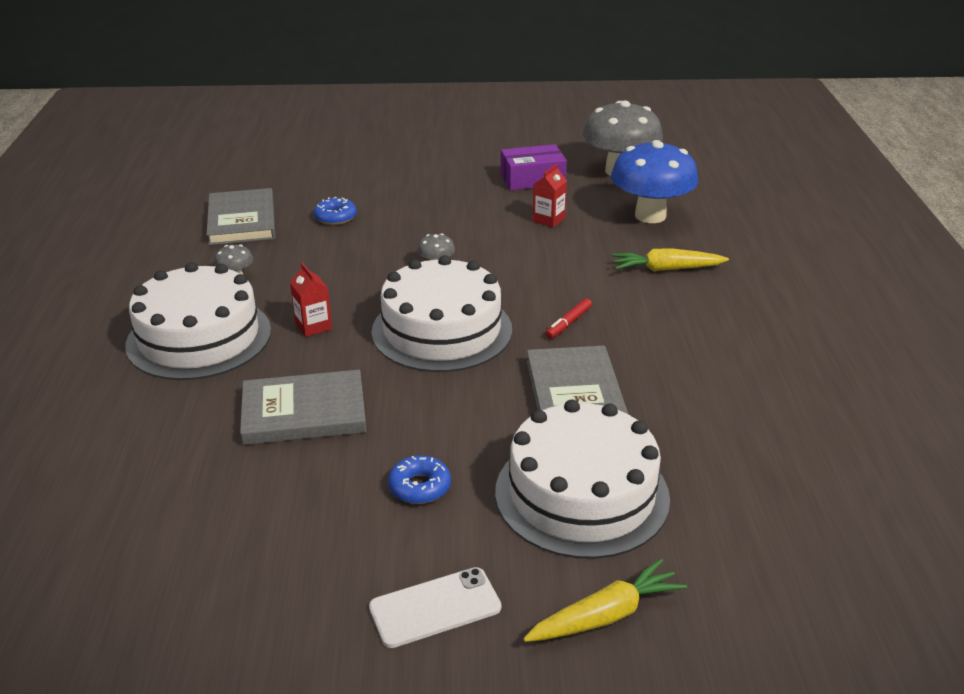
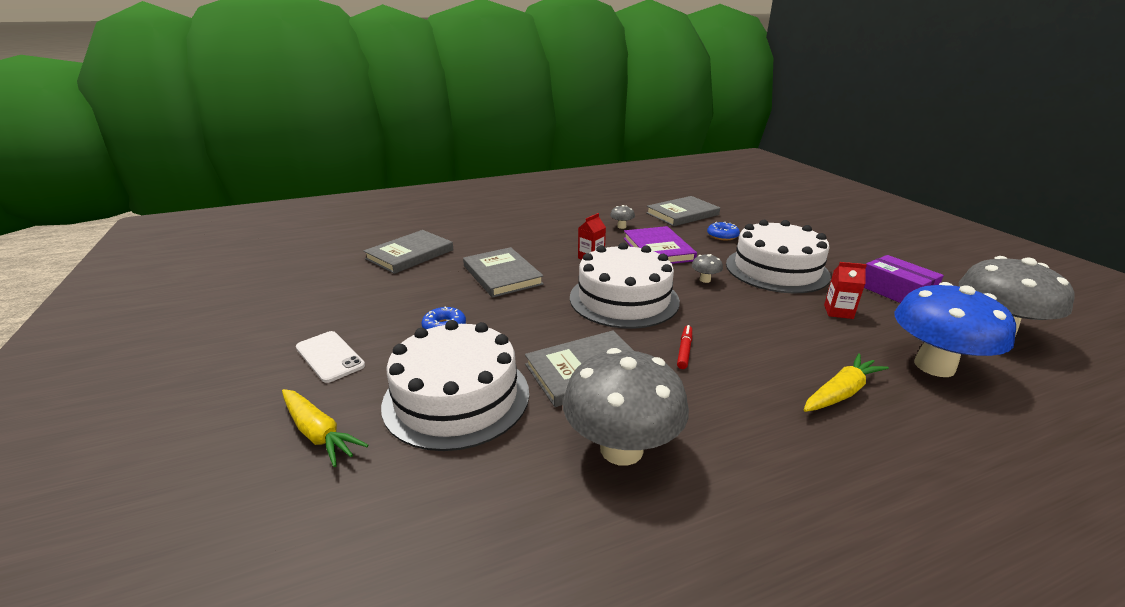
camera: 70 degrees right, 5 degrees down
(141, 501) = (410, 254): none -> grey book
(199, 337) = (554, 233): white cake -> white cake (776, 269)
(332, 271) = (658, 249): none -> purple book
(568, 323) = (684, 350): red marker -> red marker turned 90 degrees clockwise
(666, 269) = (841, 392): yellow carrot -> yellow carrot turned 75 degrees clockwise
(699, 401) = (621, 449): none -> grey mushroom

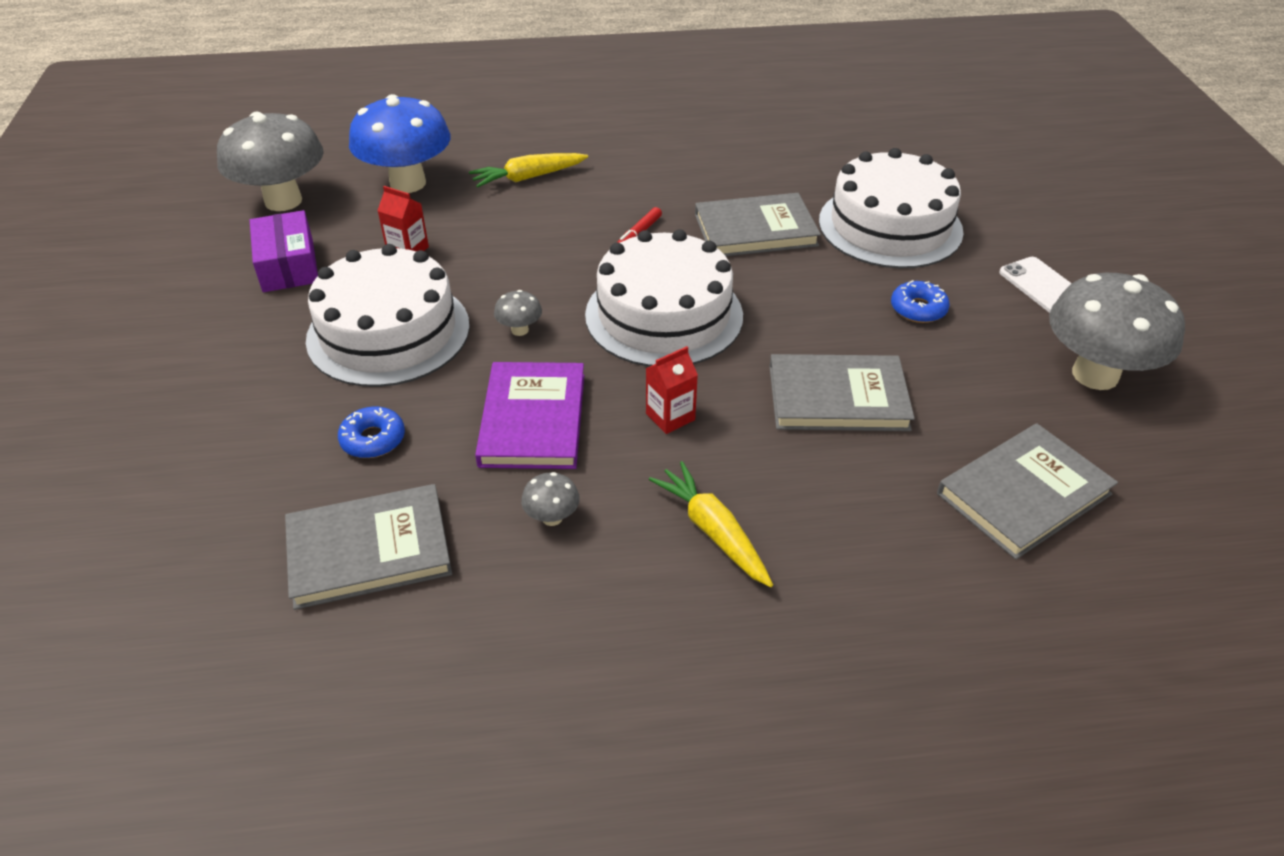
camera: 165 degrees left, 15 degrees up
(318, 433) = (1010, 216): yellow carrot -> yellow carrot (713, 531)
(502, 275) = (838, 398): grey book -> grey book turned 75 degrees counterclockwise
(621, 449) = (750, 170): grey mushroom -> grey mushroom (1095, 375)

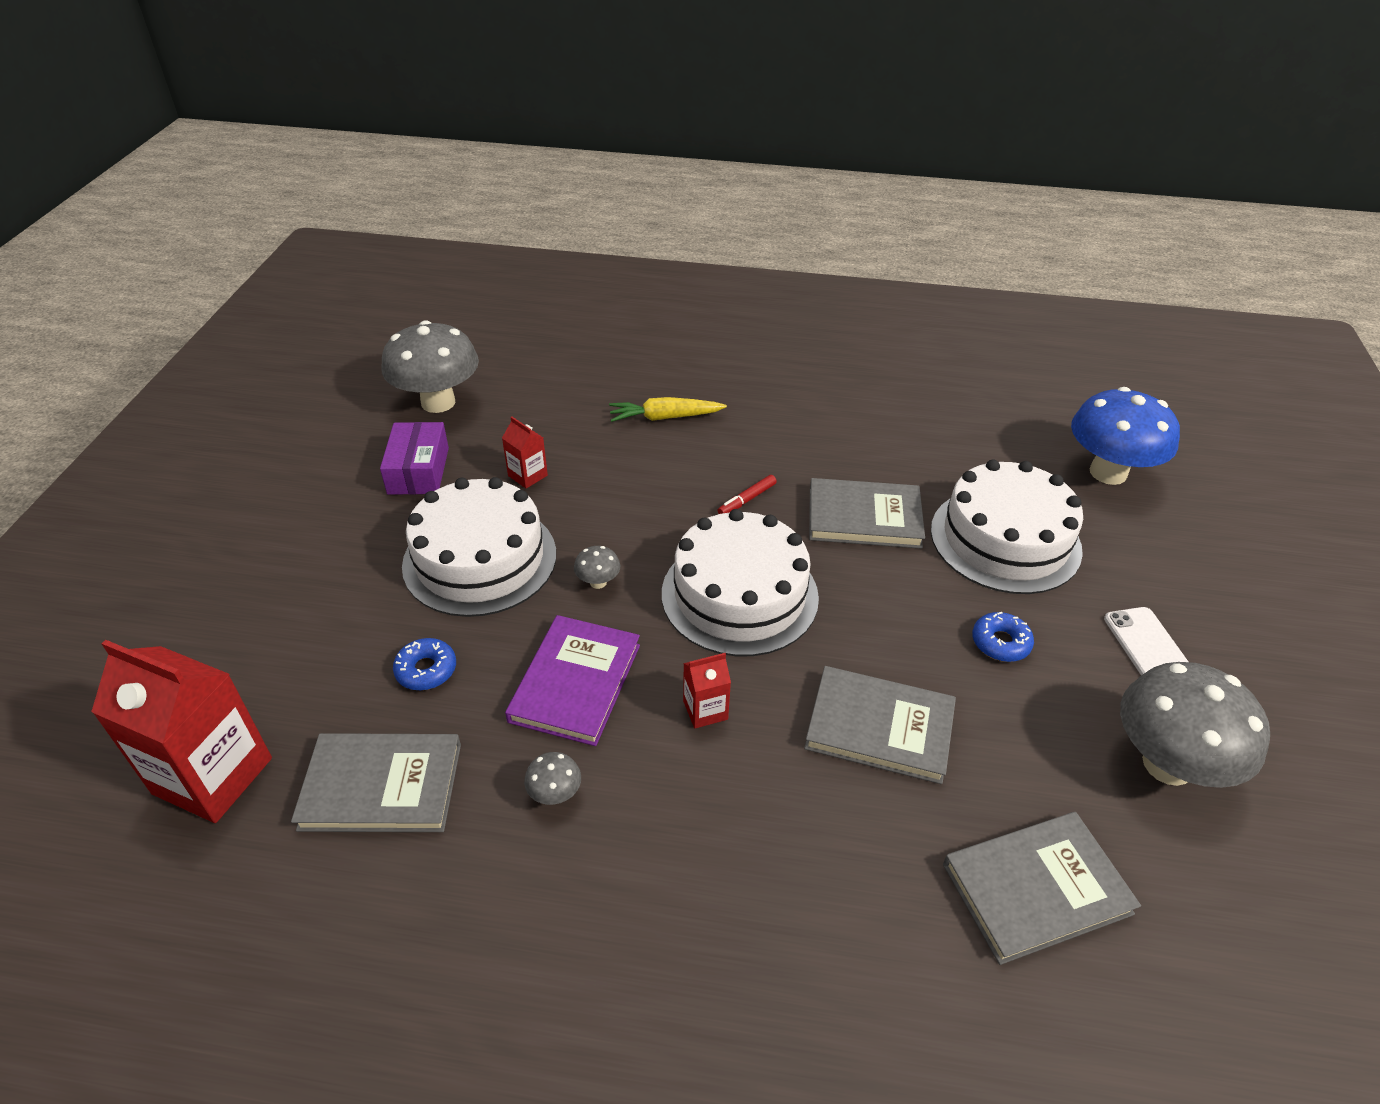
camera: 15 degrees right, 0 degrees up
(178, 581) = (213, 776): none -> red carton
(408, 183) = (553, 404): blue mushroom -> blue mushroom (1108, 472)
(713, 531) = (701, 849): yellow carrot -> none

